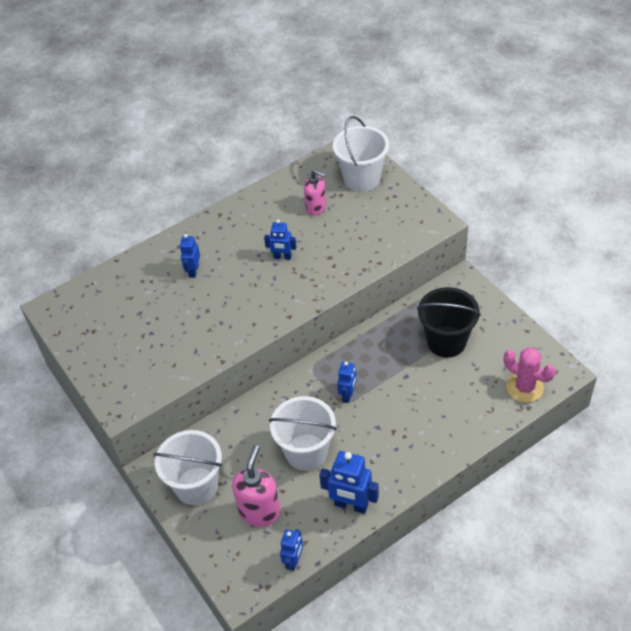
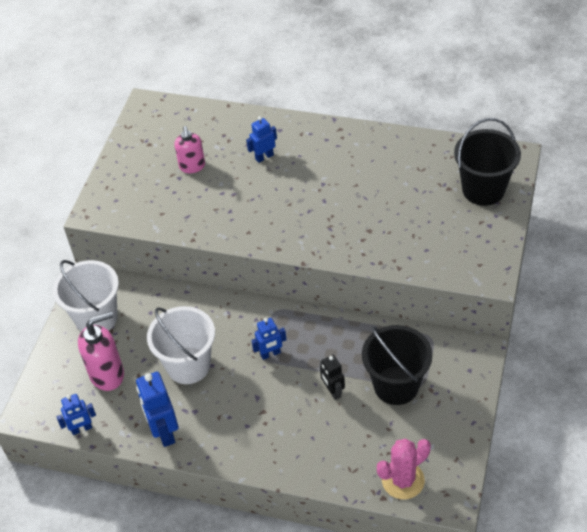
camera: 50 degrees right, 0 degrees up
(282, 257) = (336, 200): blue robot -> none
(316, 208) = (414, 183): pink soap dispenser -> pink soap dispenser (192, 166)
(362, 179) = (483, 189): white bucket -> black bucket
(416, 379) = (333, 391): none -> black robot
(524, 387) = (403, 480): pink cactus -> pink cactus turned 60 degrees clockwise

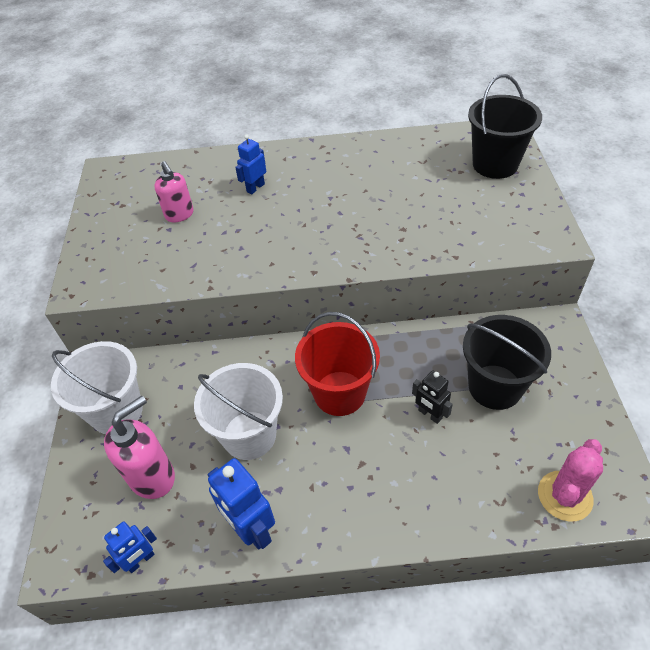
camera: 20 degrees left, 0 degrees up
(270, 354) = (339, 393): blue robot -> red bucket

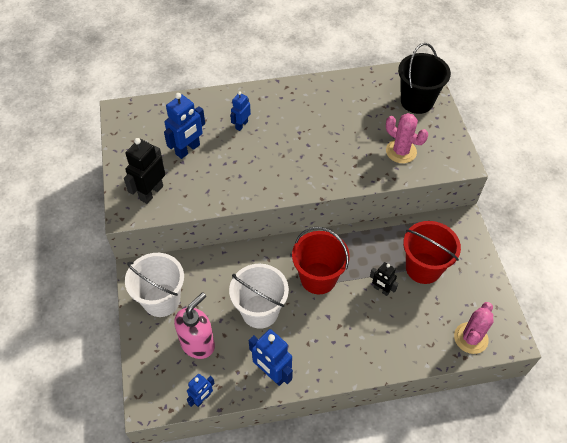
camera: 10 degrees left, 5 degrees up
(118, 264) = (151, 193): none -> black robot
(179, 215) = (188, 149): pink soap dispenser -> blue robot
(468, 223) = (401, 151): none -> pink cactus
(495, 387) = (423, 268): black bucket -> red bucket

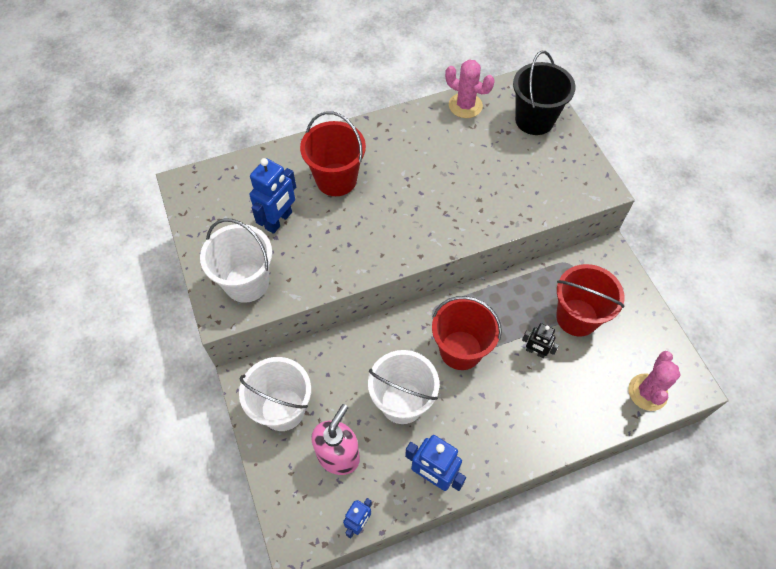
camera: 10 degrees left, 5 degrees up
(151, 193) = (246, 282): black robot -> white bucket
(241, 125) = (336, 179): blue robot -> red bucket
(401, 151) = (530, 184): pink cactus -> pink cactus (465, 105)

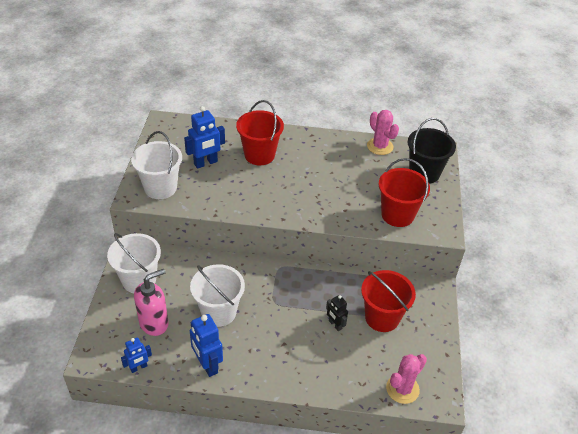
camera: 25 degrees right, 15 degrees down
(460, 350) = (282, 300): red bucket -> red bucket (397, 215)

